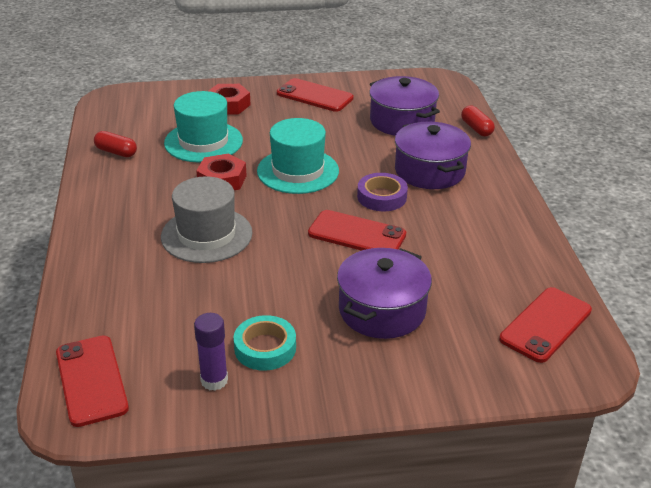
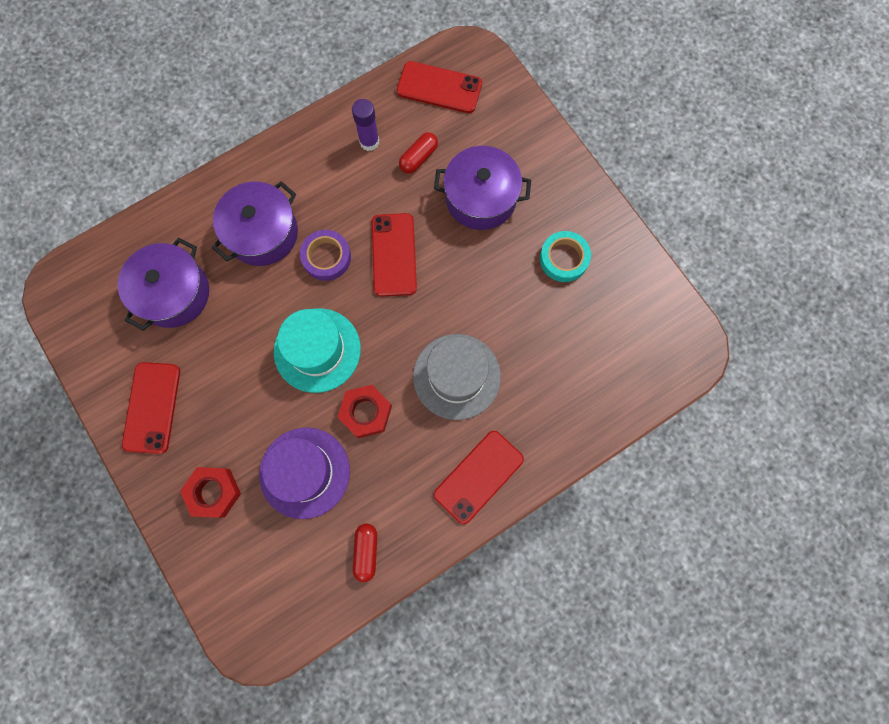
camera: 115 degrees left, 40 degrees up
(91, 380) = (659, 357): red phone -> red phone (478, 476)
(203, 142) = (304, 472): turquoise hat -> purple hat
(214, 380) = (612, 275): purple glue stick -> purple glue stick (369, 142)
(476, 128) = (159, 218): red capsule -> red capsule (418, 158)

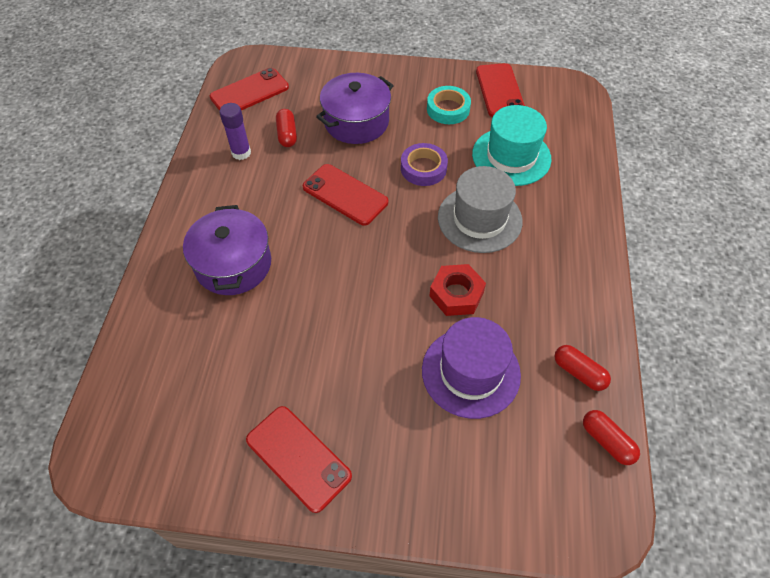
camera: 50 degrees left, 20 degrees down
(173, 293) = (211, 365): purple pot -> none
(213, 492) = (428, 459): red nut -> none
(317, 350) = (371, 292): turquoise hat -> turquoise hat (511, 156)
(322, 608) = (607, 441): none -> red capsule
(326, 257) = (301, 236): purple tape -> purple tape (423, 168)
(478, 476) = (573, 256): red phone -> red phone (499, 90)

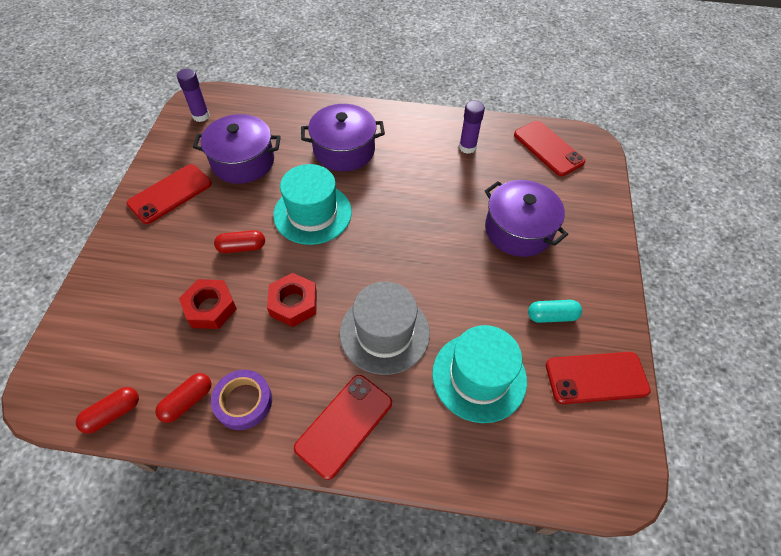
camera: 90 degrees right, 0 degrees up
(138, 450) = (201, 116): none -> purple glue stick
(243, 375) = (243, 161): none -> purple pot
(287, 134) = (494, 177): red capsule -> red capsule (242, 247)
(335, 288) = (312, 213): none -> turquoise hat
(345, 195) = (418, 220): red phone -> red phone (344, 425)
(423, 168) = (455, 286): purple tape -> purple tape (243, 402)
(448, 109) = (551, 316): turquoise tape -> turquoise capsule
(470, 372) = (210, 308): purple hat -> red nut

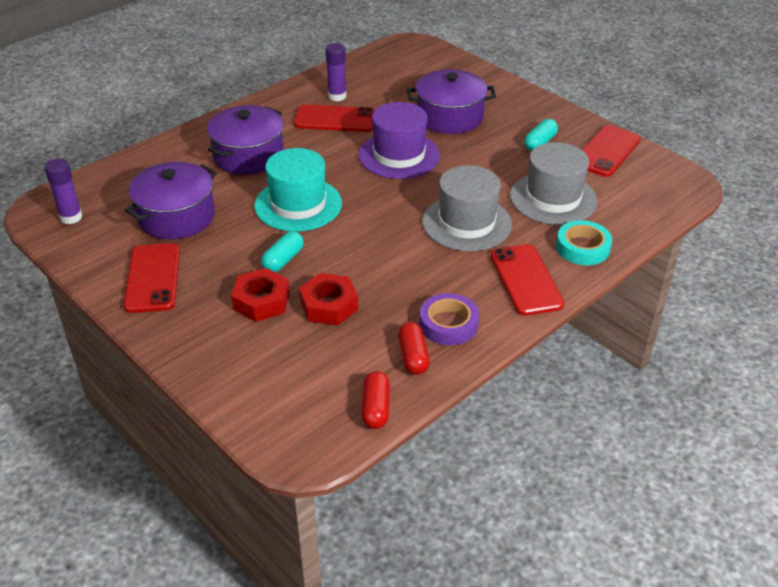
camera: 50 degrees left, 15 degrees down
(242, 247) = (283, 260): red capsule -> turquoise capsule
(293, 303) = (382, 256): red nut -> red nut (261, 301)
(428, 445) = (582, 248): none -> turquoise tape
(431, 231) = (399, 155): none -> purple hat
(479, 376) = (553, 198): turquoise hat -> grey hat
(548, 148) = (391, 63): red phone -> red phone (335, 119)

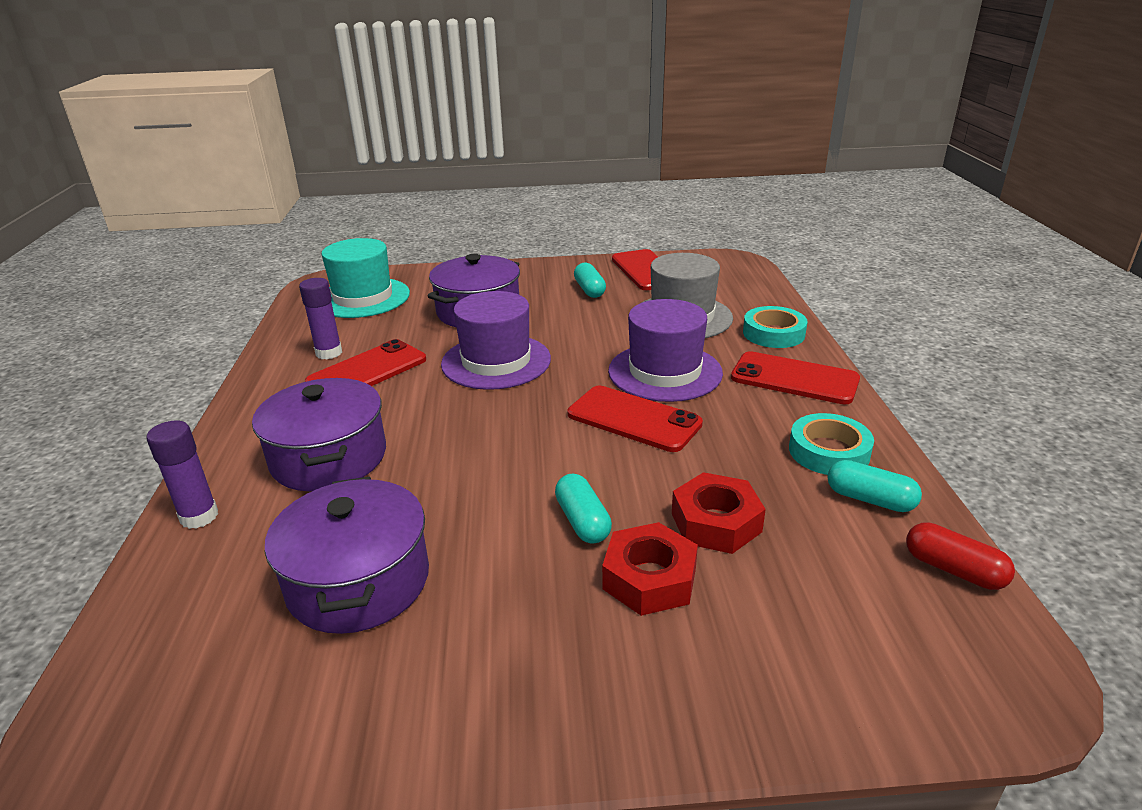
camera: 50 degrees left, 10 degrees down
(71, 217) = (173, 717): purple glue stick -> purple glue stick (199, 516)
(153, 278) = (471, 676): red phone -> red phone (633, 419)
(298, 204) = (486, 462): turquoise hat -> turquoise hat (363, 298)
(413, 356) = (870, 499): red capsule -> turquoise capsule
(448, 324) = (829, 451): purple tape -> turquoise tape
(466, 223) = (665, 372): grey hat -> purple hat

